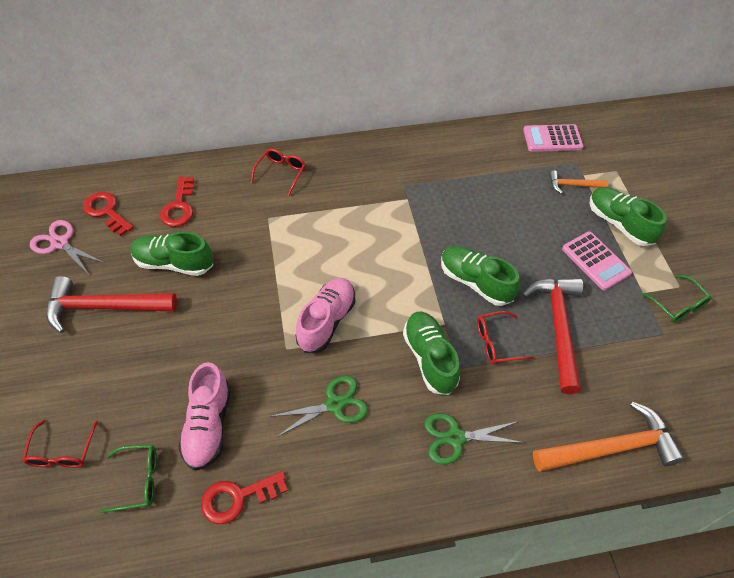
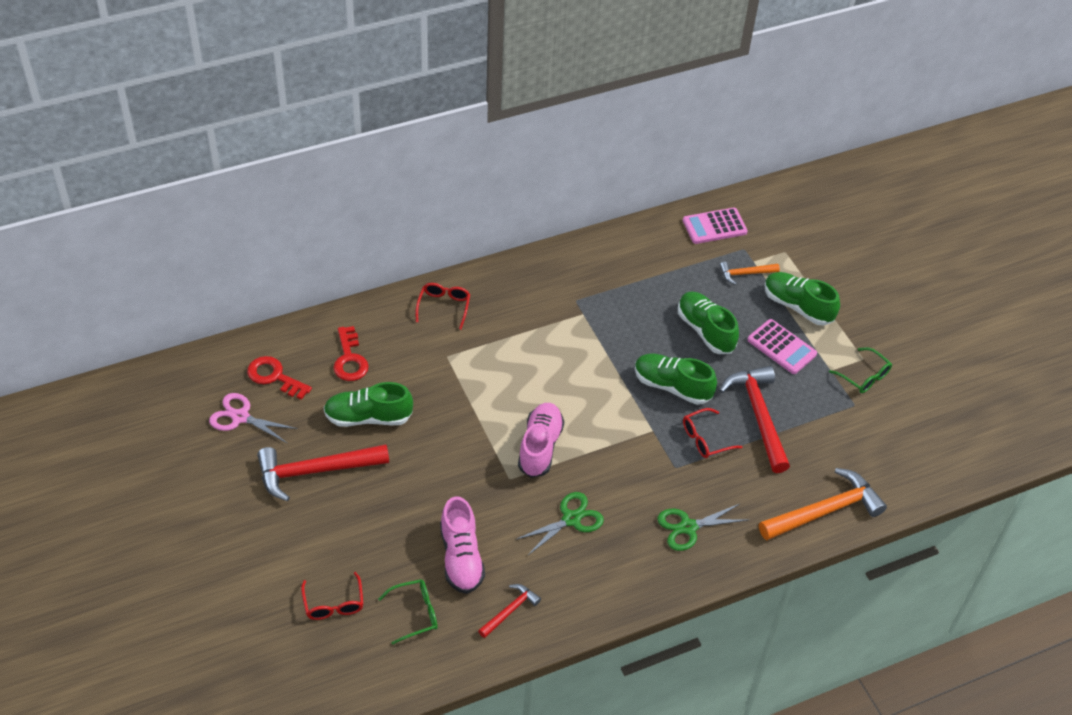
camera: 15 degrees left, 5 degrees down
(237, 498) = (510, 610): red key -> red hammer
(430, 358) = (647, 464): green shoe -> green shoe (705, 331)

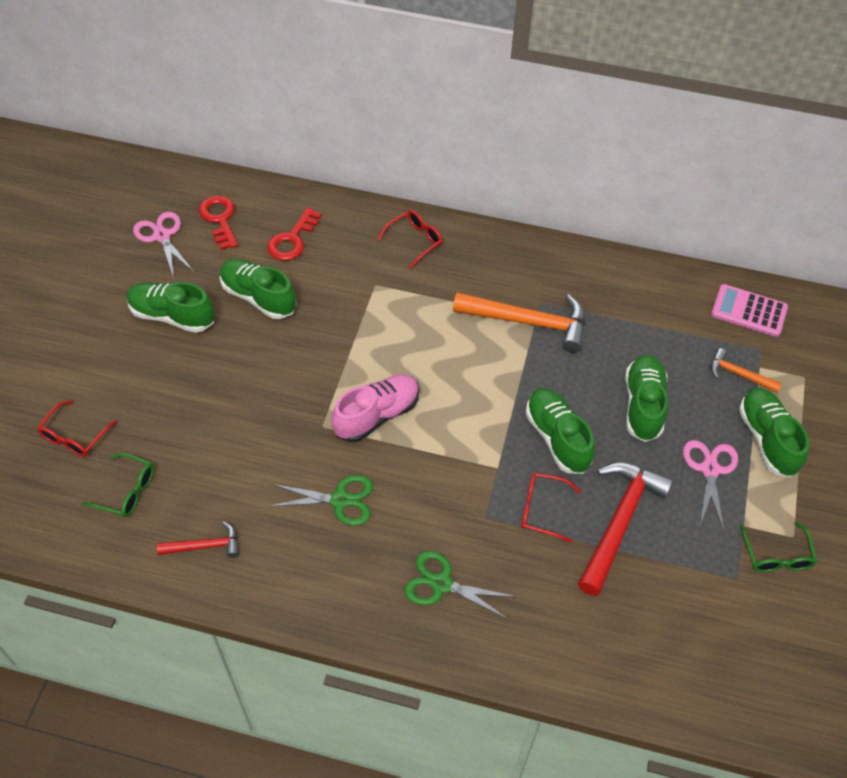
camera: 40 degrees right, 5 degrees up
(315, 471) = (172, 316): red hammer -> green shoe
(461, 557) = (212, 468): pink shoe -> none
(781, 347) = (710, 469): pink calculator -> pink scissors
(825, 511) = (599, 666): orange hammer -> orange hammer (528, 322)

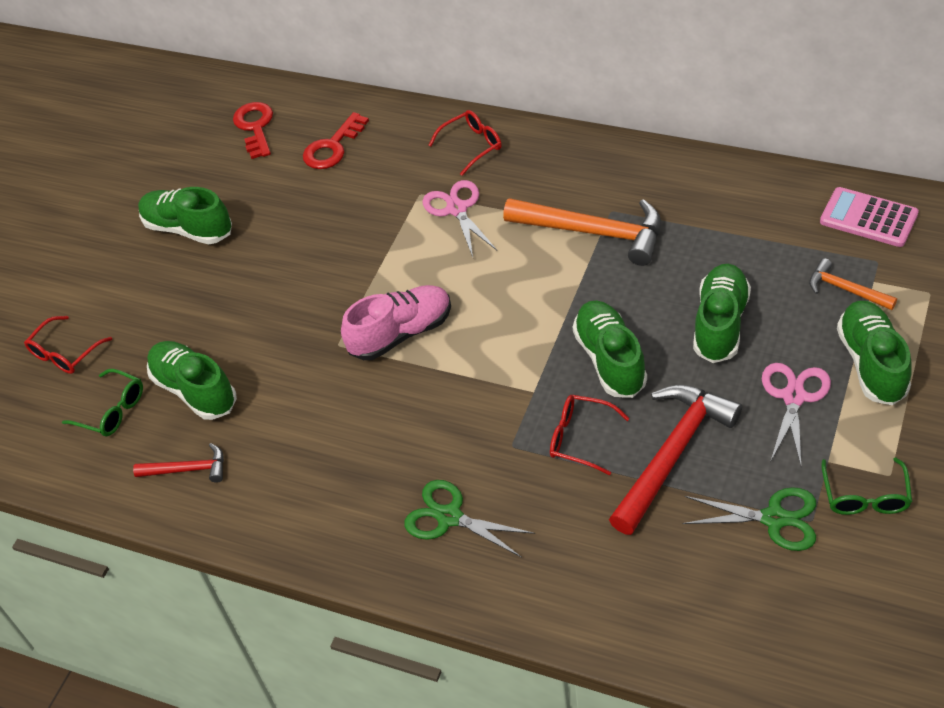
camera: 15 degrees right, 5 degrees down
(162, 236) = (189, 145): pink scissors -> pink scissors (457, 209)
(258, 297) = (286, 208): green shoe -> green shoe (195, 390)
(340, 500) = (346, 424): green scissors -> green scissors (774, 519)

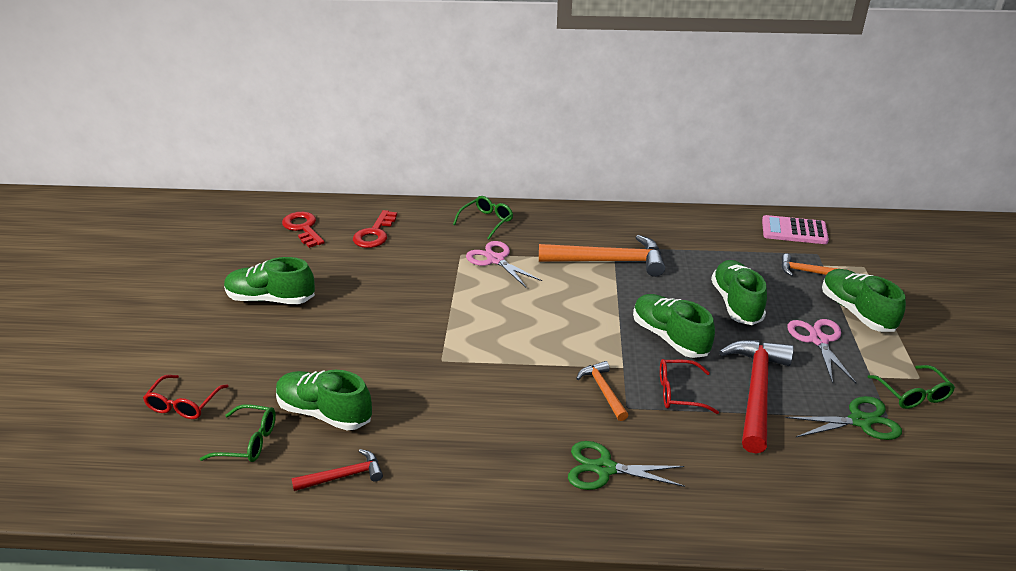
camera: 25 degrees left, 15 degrees down
(401, 334) = (492, 345): pink shoe -> none
(472, 146) = (487, 221): red glasses -> green glasses
(495, 419) = (603, 390): none -> orange hammer

